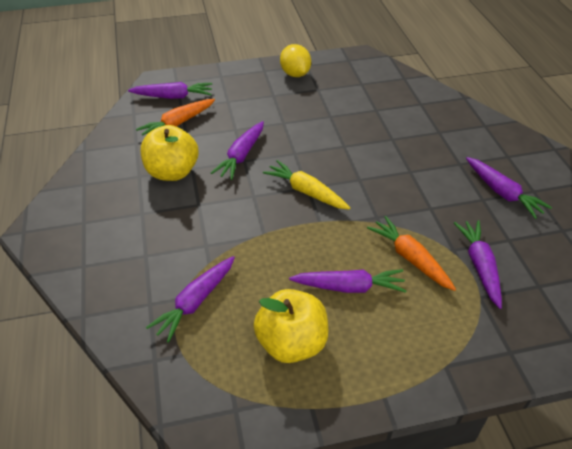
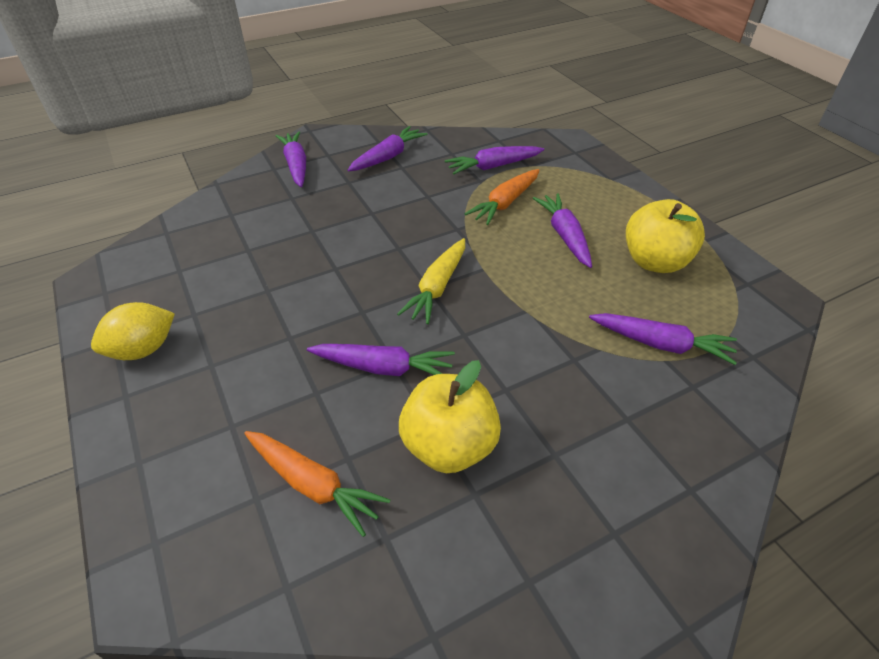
camera: 105 degrees left, 0 degrees up
(173, 96) = (218, 526): purple carrot -> purple carrot (296, 165)

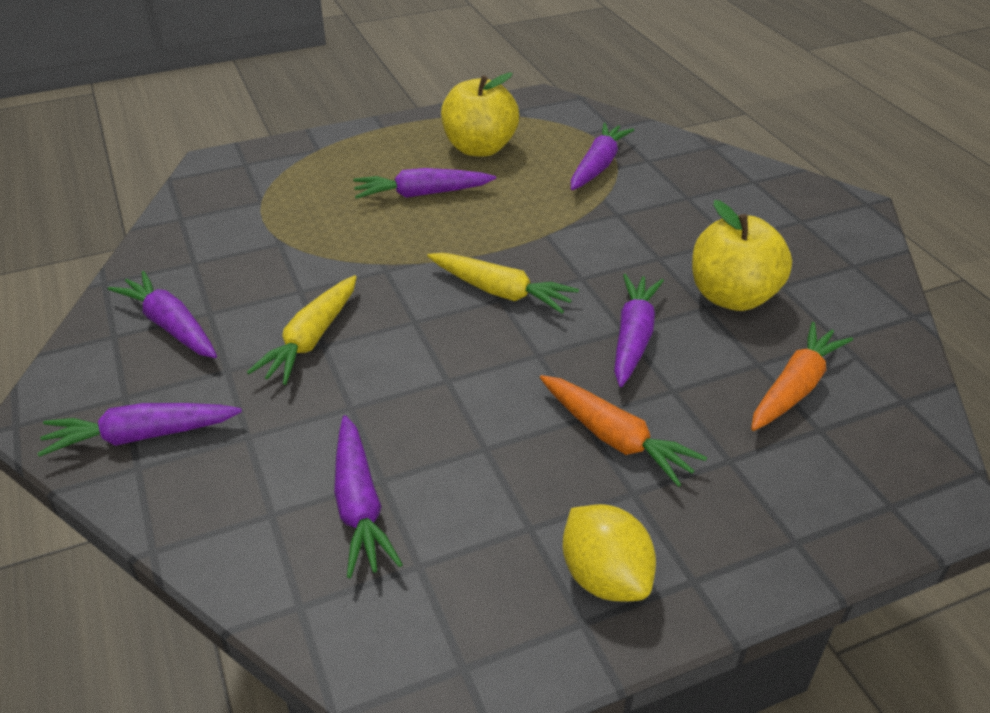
camera: 85 degrees left, 5 degrees down
(377, 207) = (311, 339): none -> yellow carrot
(493, 166) = (250, 229): purple carrot -> purple carrot (359, 505)
(505, 203) = (342, 227): orange carrot -> orange carrot (615, 438)

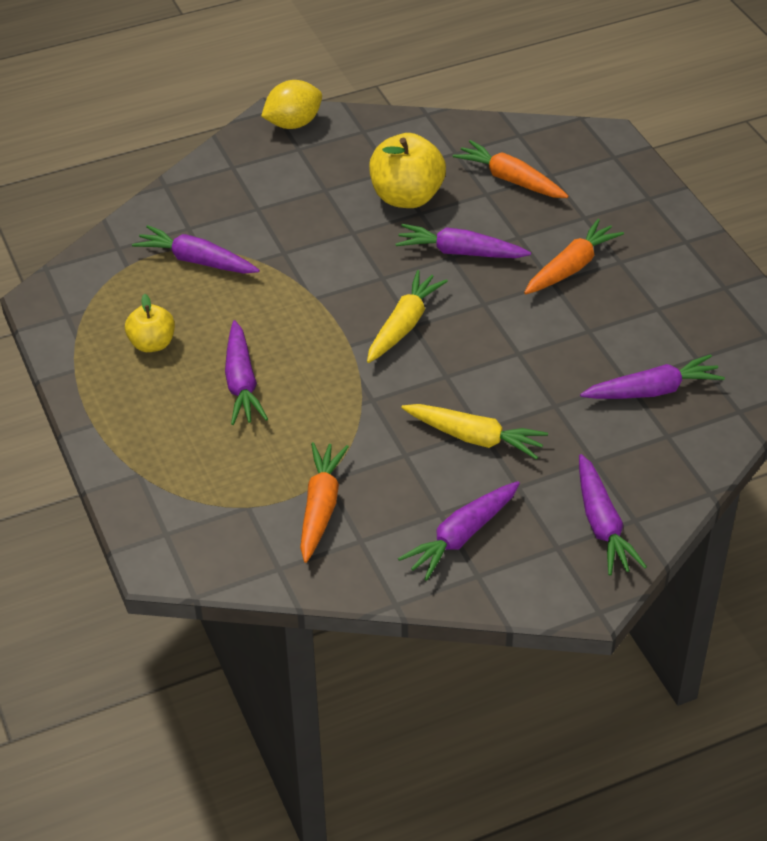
camera: 90 degrees left, 5 degrees up
(245, 239) = (320, 507): none -> orange carrot
(479, 148) = (152, 344): yellow apple -> yellow apple, size x0.60
(605, 577) = (691, 277): yellow lemon -> yellow lemon (293, 123)

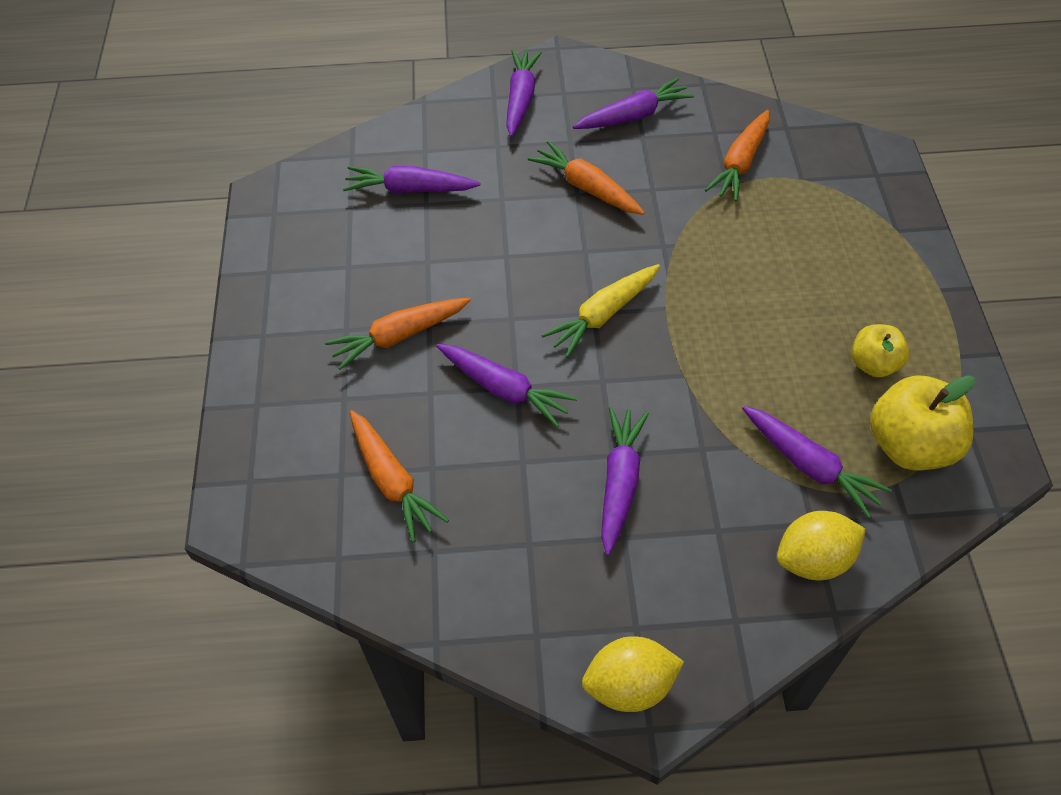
camera: 160 degrees left, 10 degrees up
(184, 208) = (813, 559): none -> yellow lemon
(242, 383) = (785, 294): purple carrot -> purple carrot (619, 482)
(406, 197) = (528, 491): yellow apple -> yellow apple (909, 445)
(474, 438) = (586, 187): yellow carrot -> orange carrot

